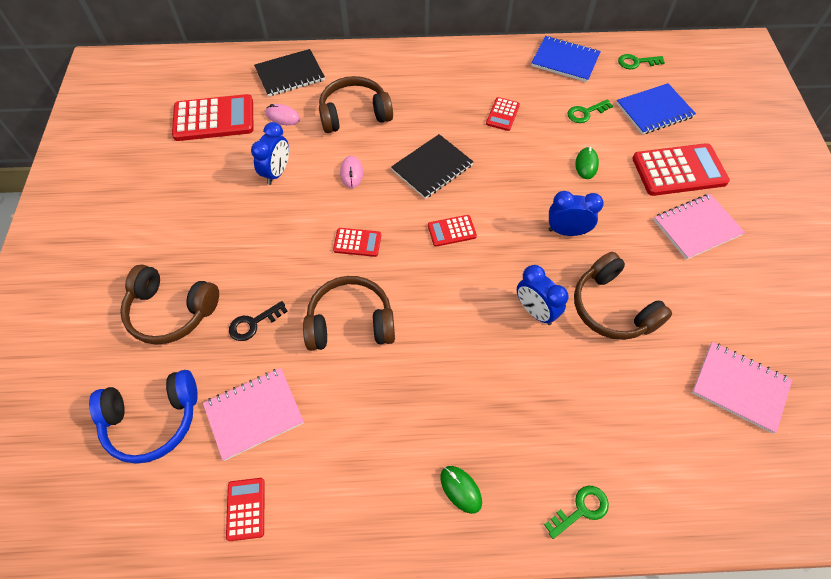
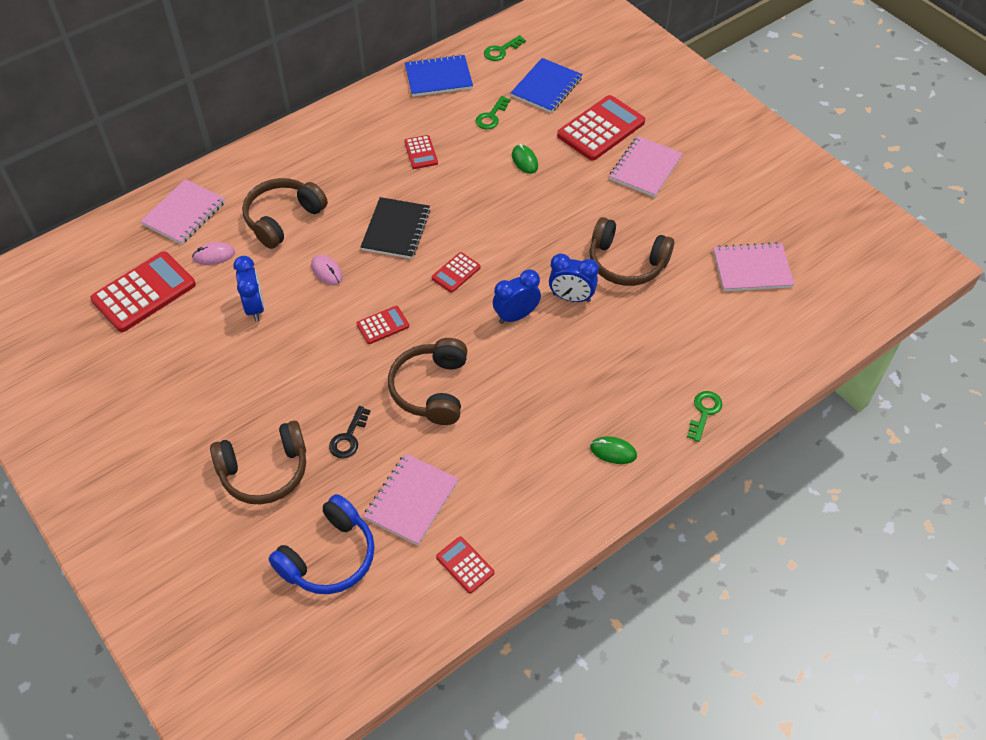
camera: 35 degrees left, 5 degrees down
(290, 74) = (184, 213): black notebook -> pink notebook
(350, 322) = (431, 389): brown headphones -> brown headphones turned 45 degrees counterclockwise
(567, 231) = (549, 223): blue clock -> blue clock (516, 316)

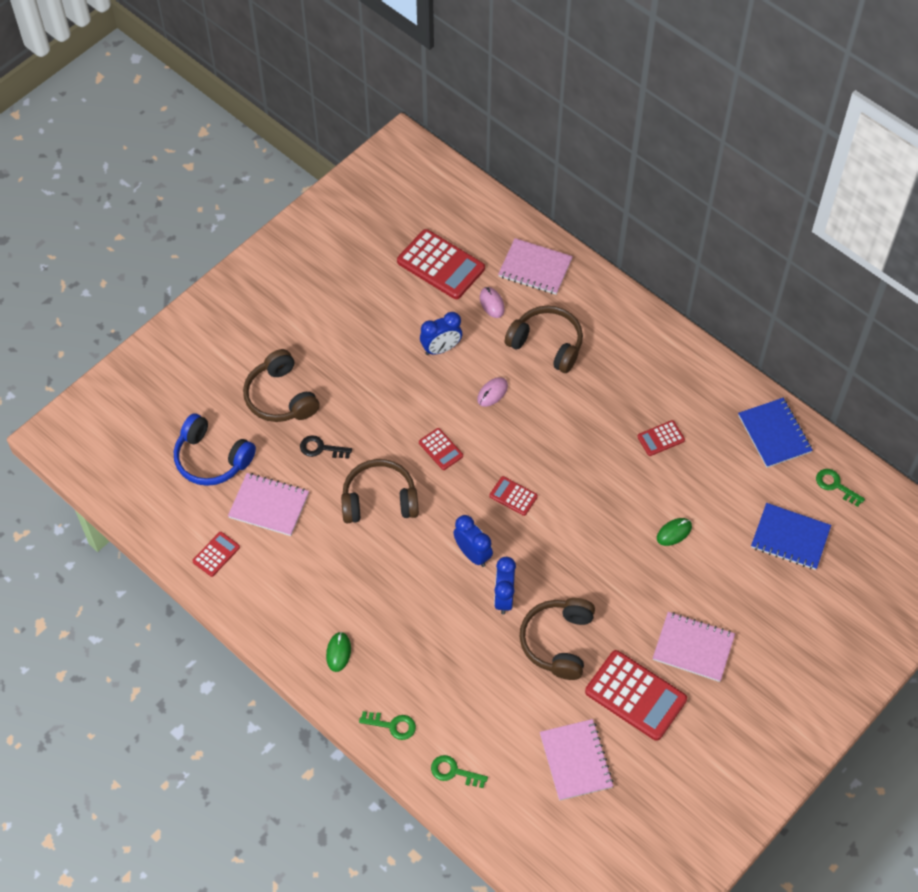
camera: 80 degrees right, 5 degrees up
(396, 230) = (554, 437): black notebook -> none
(491, 116) = (730, 492): green key -> green key (454, 772)
(601, 129) = (740, 598): red calculator -> red calculator (635, 696)

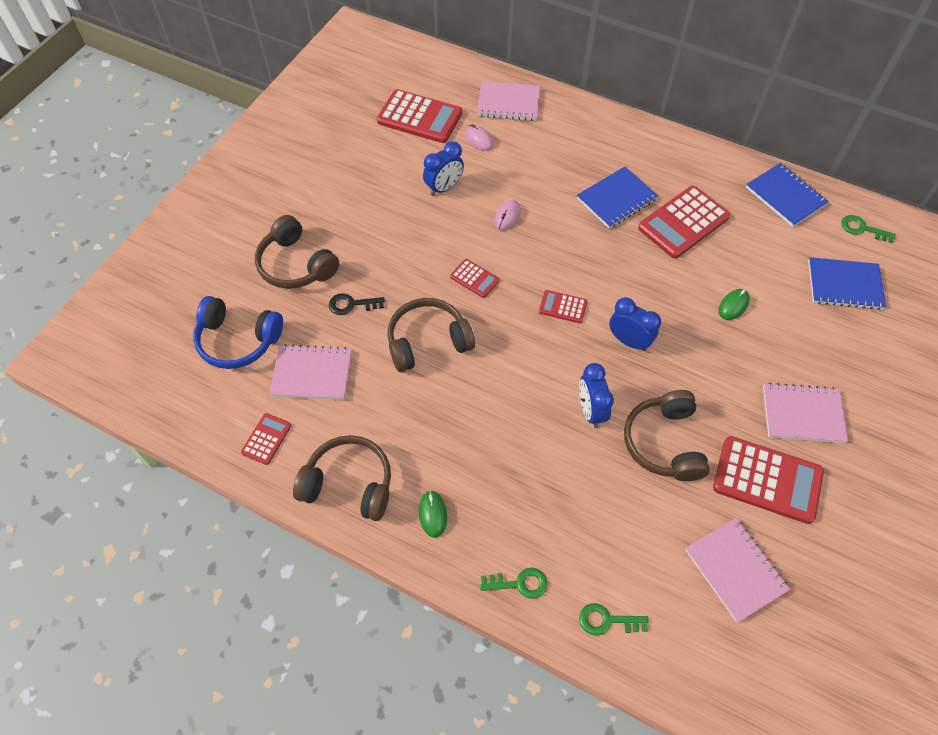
camera: 15 degrees left, 0 degrees up
(473, 554) = (542, 373): blue clock -> blue clock (629, 341)
(547, 344) = (543, 164): brown headphones -> brown headphones (349, 484)
(605, 398) = (616, 199): none -> blue notebook
(660, 438) = (683, 222): red calculator -> red calculator, size x1.98

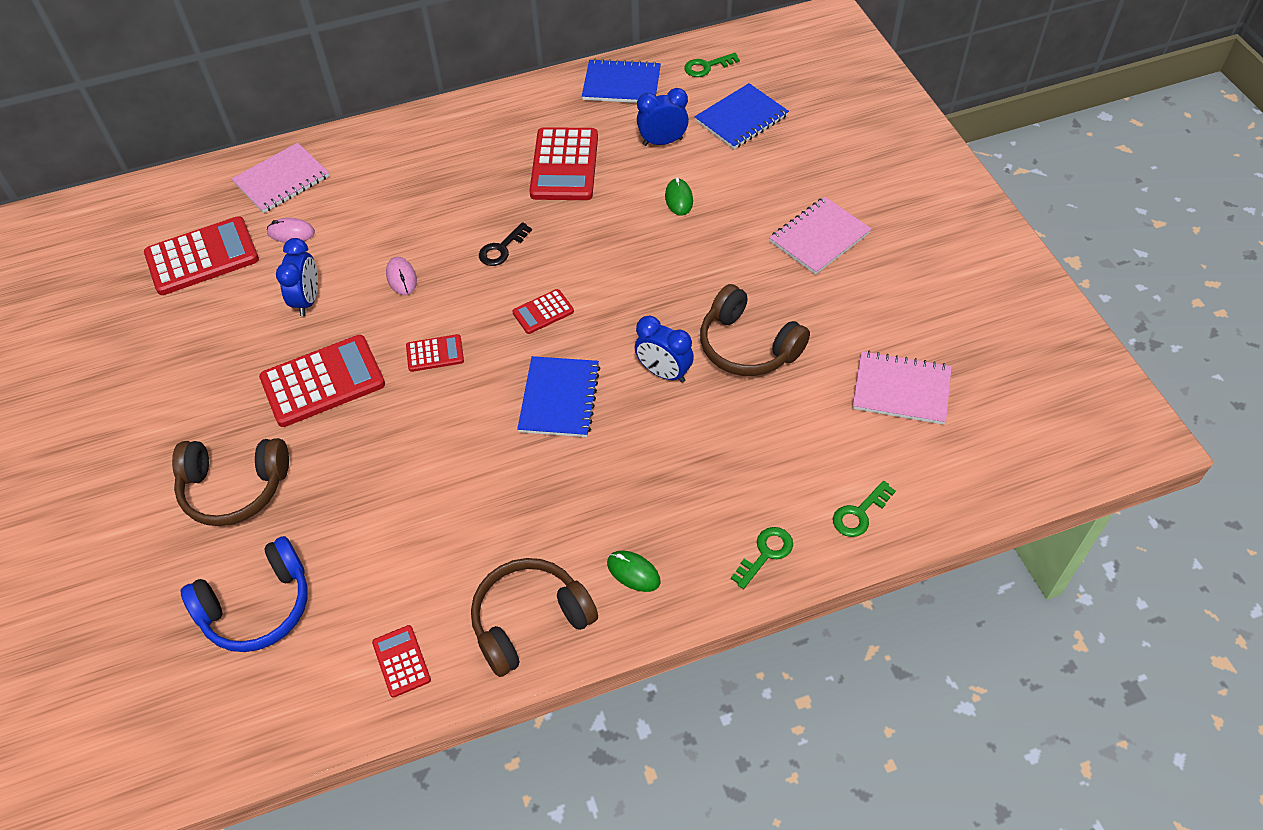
camera: 45 degrees left, 5 degrees down
(312, 374) = (376, 566): pink notebook -> none
(351, 304) = (340, 474): black key -> black key (502, 249)
(428, 342) = (456, 441): brown headphones -> none
(616, 199) = (484, 189): blue notebook -> blue notebook (559, 398)
(629, 341) = (630, 293): blue clock -> blue clock (662, 142)
(767, 480) = (849, 306): red calculator -> red calculator (323, 382)

